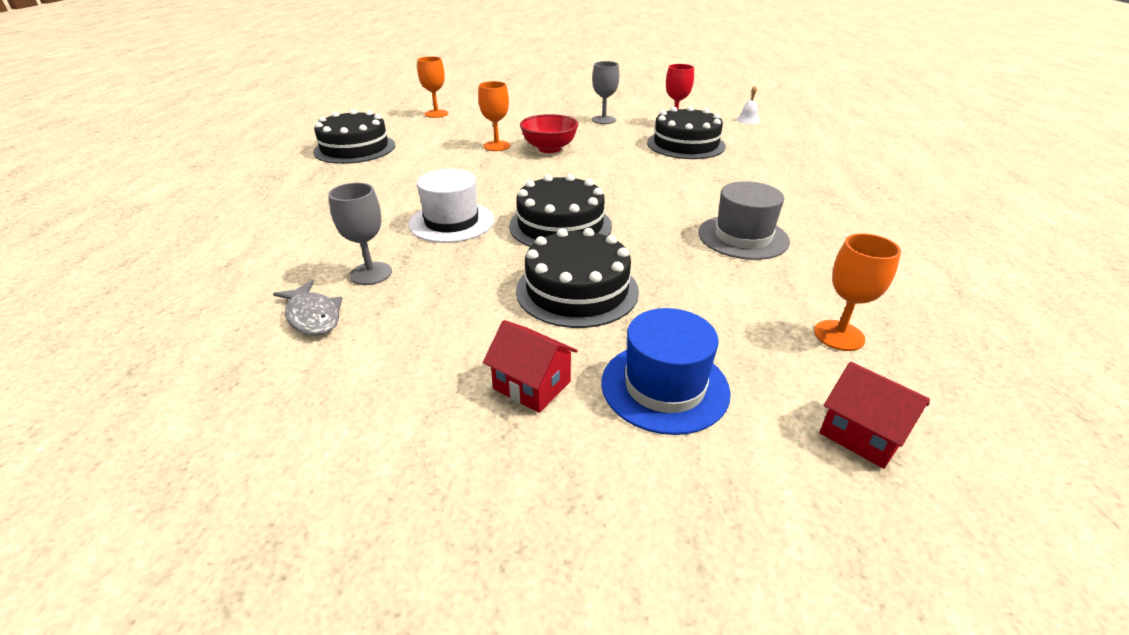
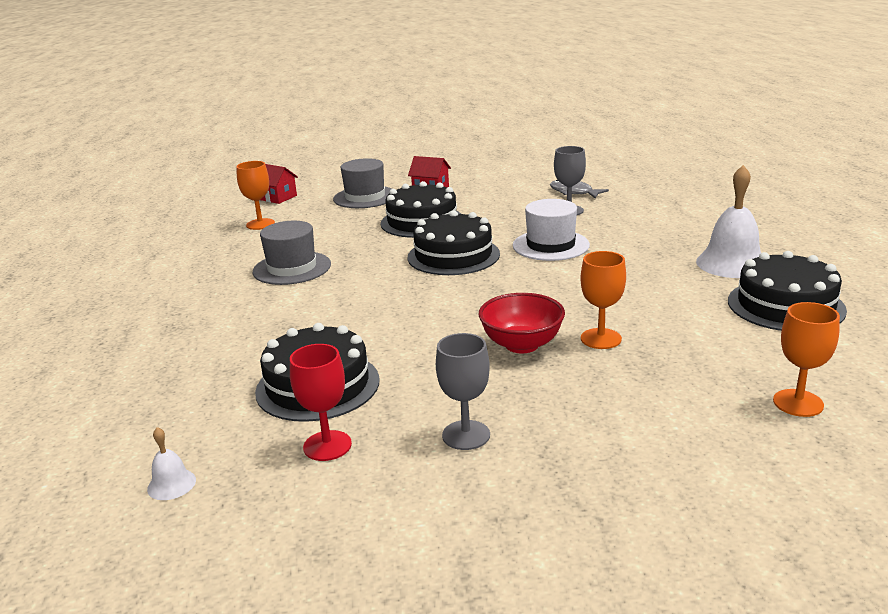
camera: 170 degrees right, 10 degrees down
(328, 179) = (732, 263): none -> white bell
(664, 386) = (365, 197): blue hat -> grey hat

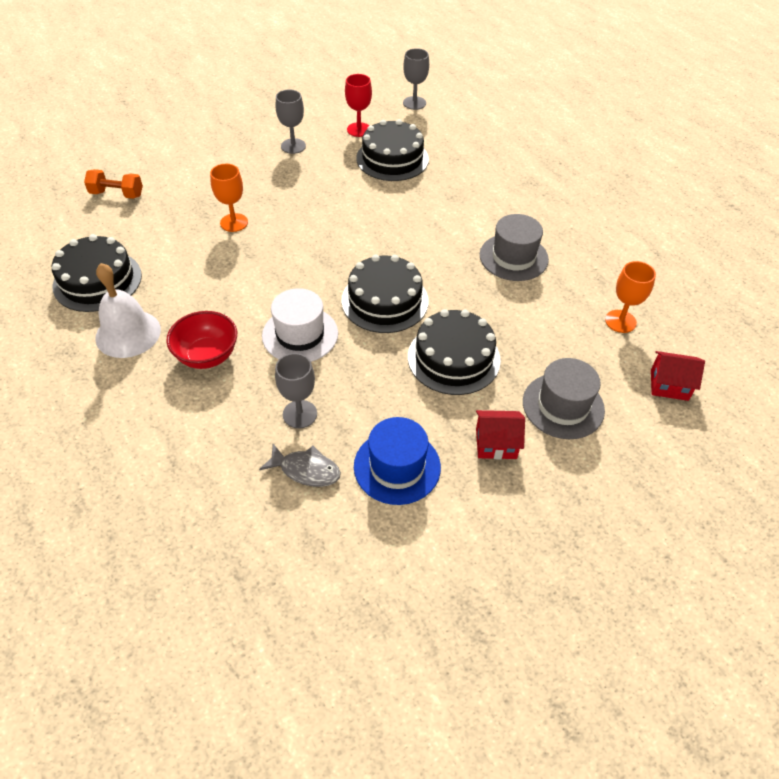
camera: 155 degrees right, 25 degrees up
(171, 484) = (414, 103): white bell -> grey goblet
(507, 188) = (397, 467): none -> blue hat
(521, 345) = (285, 208): red bowl -> red bowl (207, 356)
(798, 403) = (117, 194): orange goblet -> orange dumbbell

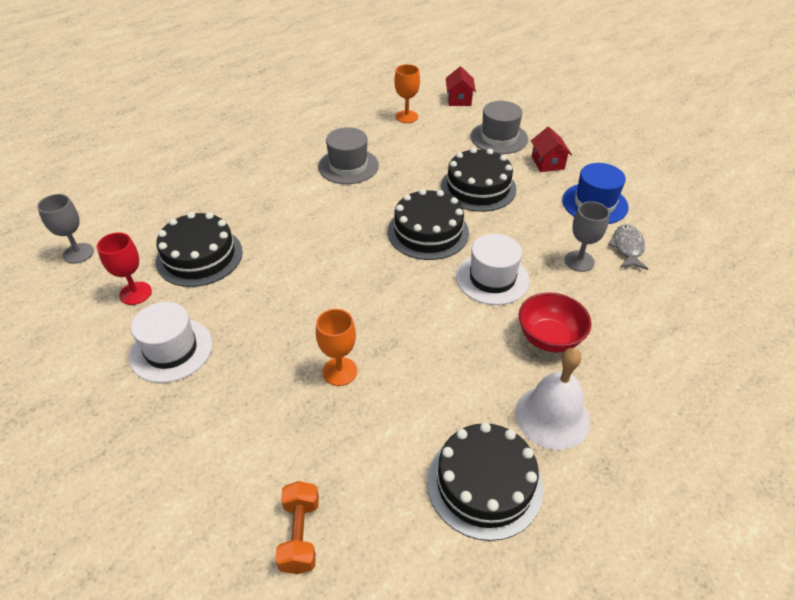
camera: 100 degrees left, 5 degrees down
(293, 146) = (171, 350): grey goblet -> white hat

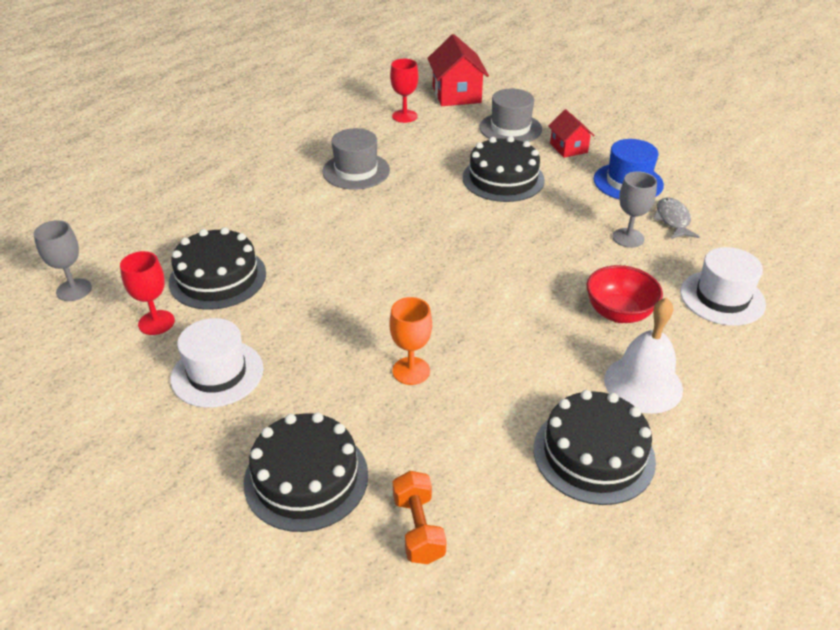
camera: 10 degrees left, 5 degrees down
(406, 116) = (404, 116): orange goblet -> red goblet
(428, 232) = (463, 227): black cake -> black cake (306, 478)
(459, 99) = (456, 94): red house -> red house, size x1.66
(492, 278) = (544, 264): white hat -> white hat (722, 298)

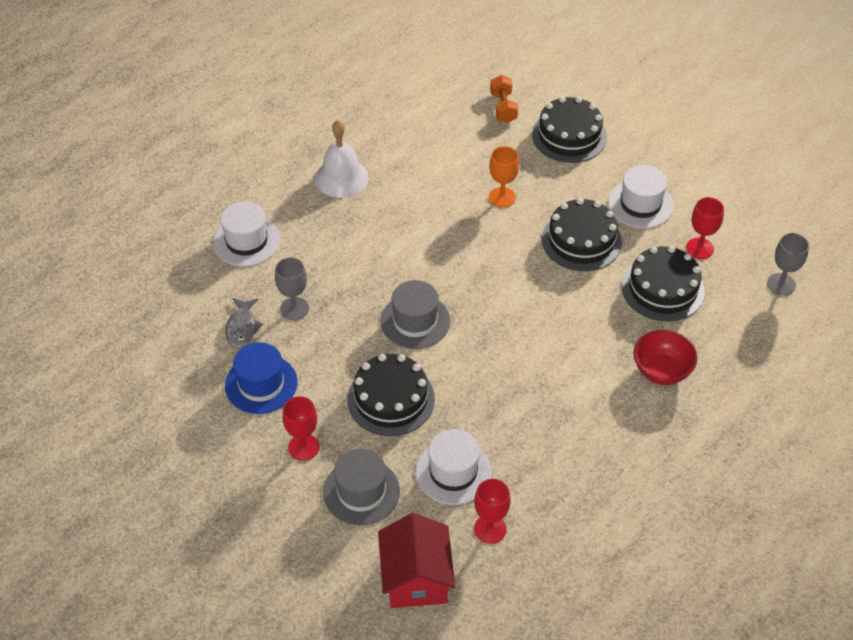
camera: 175 degrees left, 10 degrees up
(356, 171) = (549, 423): grey hat -> grey hat (415, 321)
(438, 141) = (453, 472): none -> white hat
(568, 148) = (303, 447): red house -> red goblet
(593, 454) = (392, 138): black cake -> black cake (581, 240)
(619, 313) = (335, 233): red bowl -> red bowl (661, 371)

